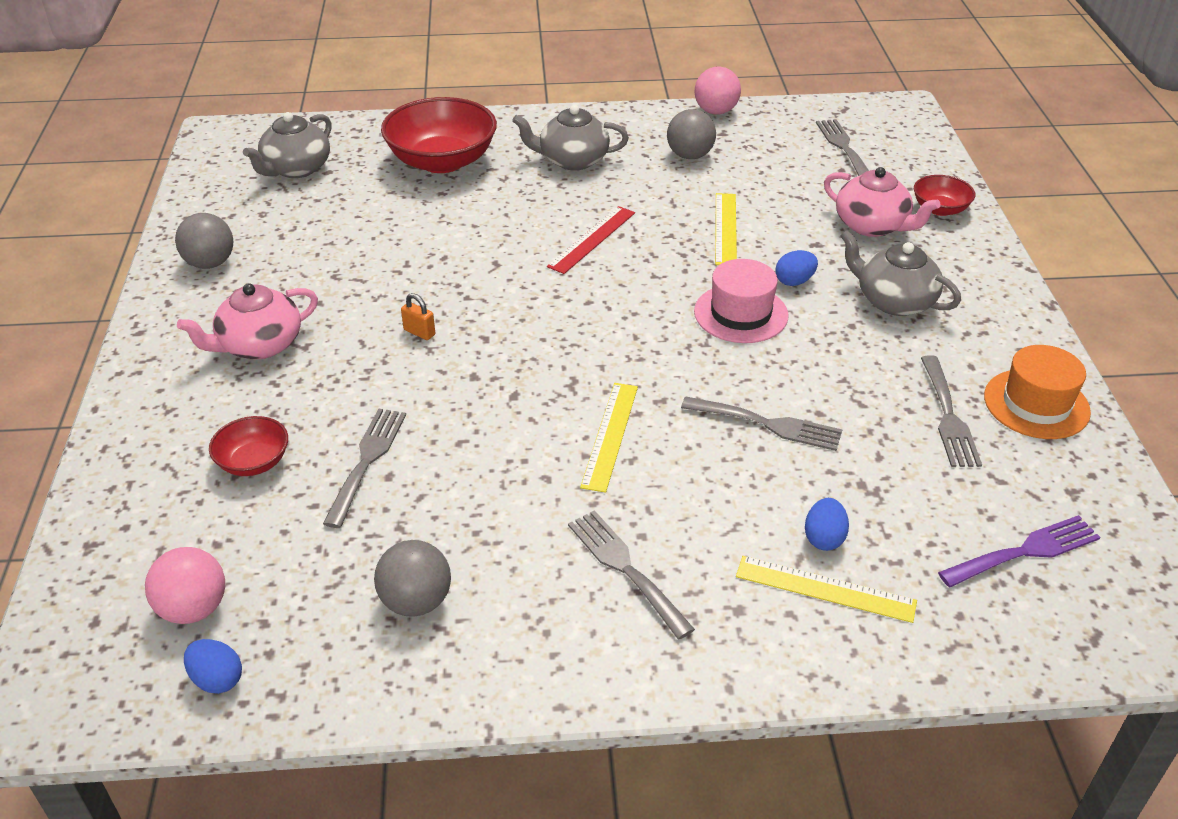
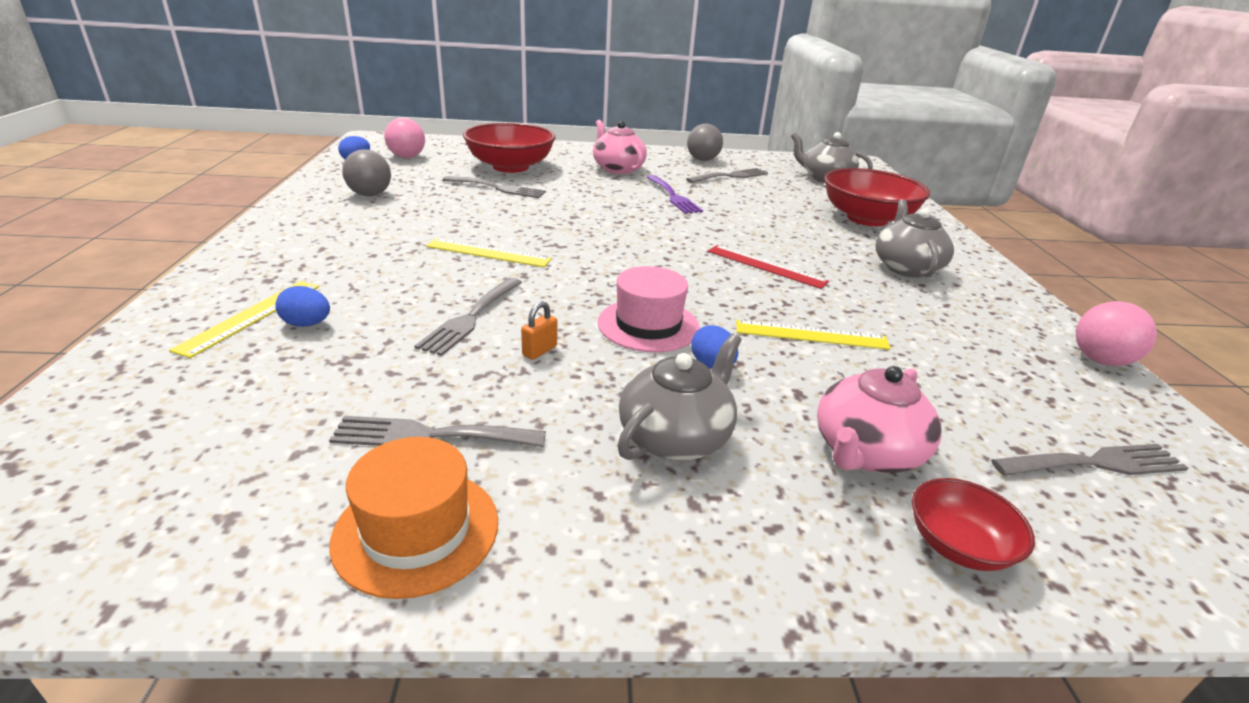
camera: 90 degrees right, 10 degrees down
(253, 462) = (510, 167): red bowl -> red bowl, size x1.99
(419, 332) = (627, 204): orange padlock -> orange padlock (539, 351)
(625, 568) = (345, 247): grey fork -> grey fork (730, 176)
(690, 156) = (964, 330): grey ball -> none
(1025, 551) = (177, 444): purple fork -> purple fork (673, 196)

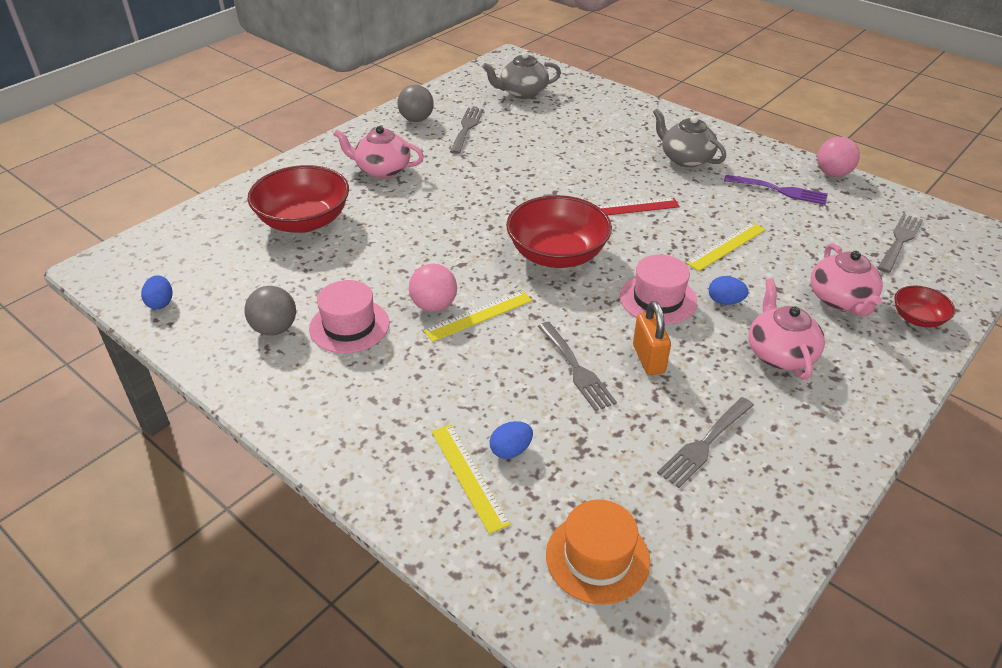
camera: 45 degrees left, 10 degrees up
(406, 214) = (349, 326): none -> pink hat
(407, 157) = (194, 268): pink ball -> pink ball (434, 306)
(416, 530) = (786, 482): orange hat -> orange hat (597, 557)
(498, 188) = (348, 251): grey fork -> none
(539, 351) = (648, 359): orange padlock -> orange padlock, size x1.71
(673, 196) = (473, 177): purple fork -> purple fork (780, 190)
(676, 437) = (780, 354): grey teapot -> pink teapot
(867, 218) = (606, 124): red bowl -> red bowl (557, 254)

